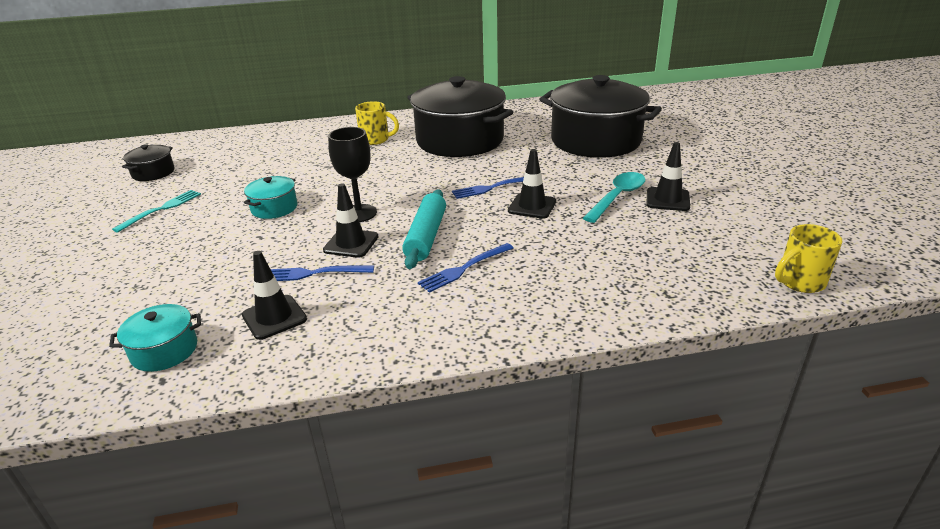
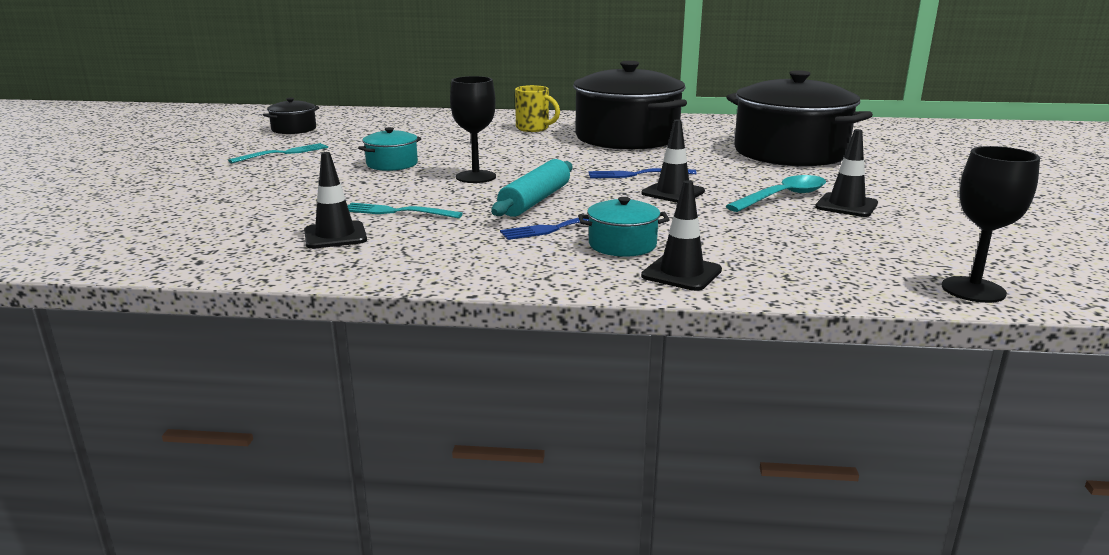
camera: 15 degrees right, 10 degrees down
(164, 350) = (216, 243): turquoise pot -> turquoise pot (622, 245)
(313, 273) = (396, 212): blue fork -> turquoise fork
(351, 243) = (451, 196): black traffic cone -> black traffic cone (681, 273)
(799, 282) = (973, 290): yellow mug -> black goblet

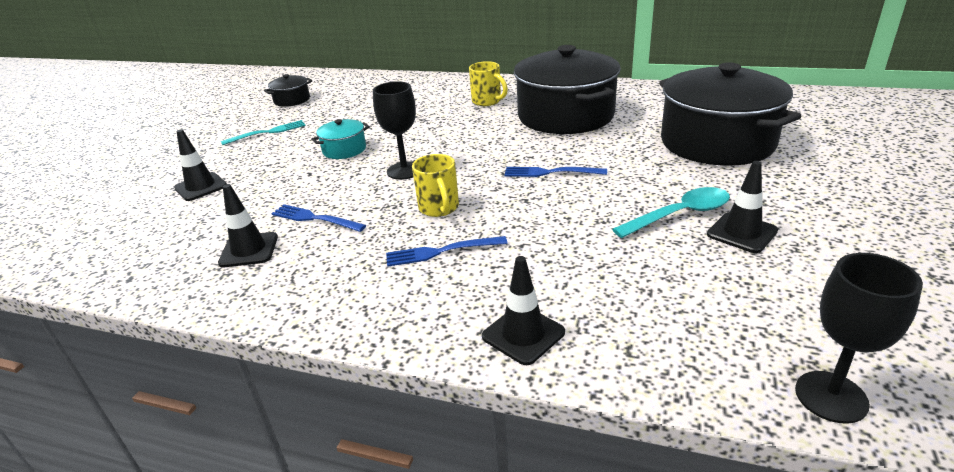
camera: 15 degrees right, 10 degrees up
(396, 212) = (314, 218): turquoise fork -> blue fork
(535, 201) = (439, 208): turquoise rolling pin -> yellow mug
(622, 245) = (487, 282): turquoise pot -> none
(673, 192) = (572, 202): black traffic cone -> black traffic cone (201, 187)

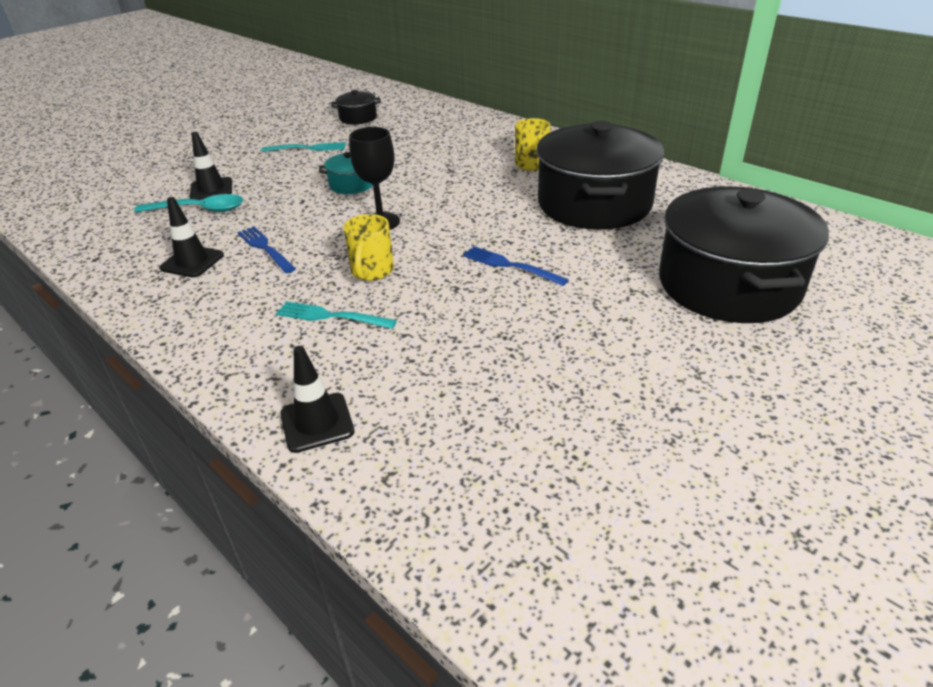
camera: 25 degrees right, 5 degrees up
(441, 252) = (330, 316): blue fork -> turquoise fork
(679, 215) = (588, 357): turquoise spoon -> turquoise spoon (198, 210)
(742, 233) = (632, 400): black traffic cone -> none
(831, 397) = (520, 607): black goblet -> none

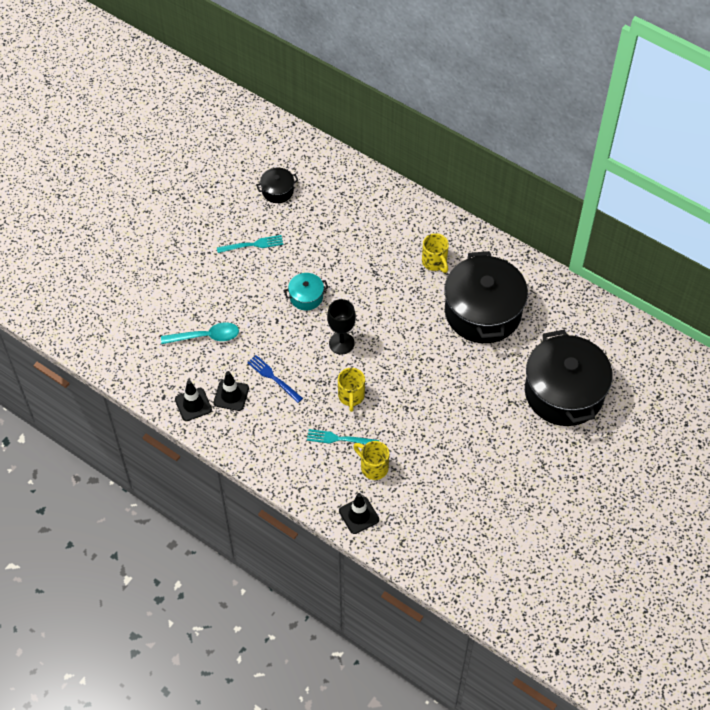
camera: 10 degrees left, 20 degrees up
(211, 189) = (202, 309): black traffic cone -> black traffic cone (193, 404)
(373, 355) = (373, 467): none -> yellow mug
(509, 265) = (435, 384): blue fork -> none

